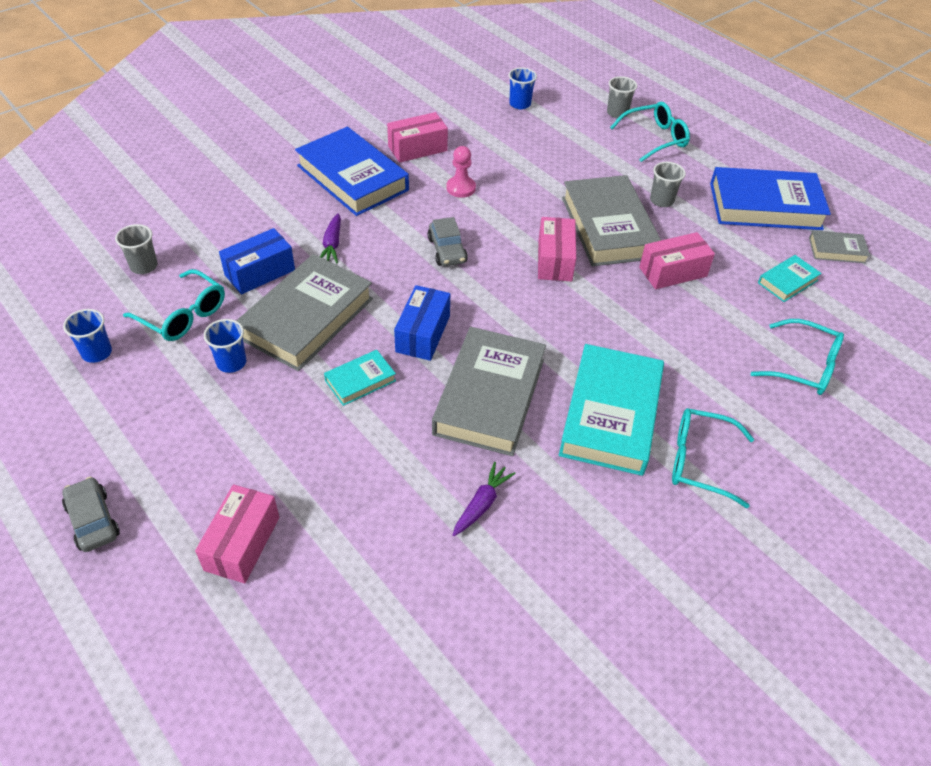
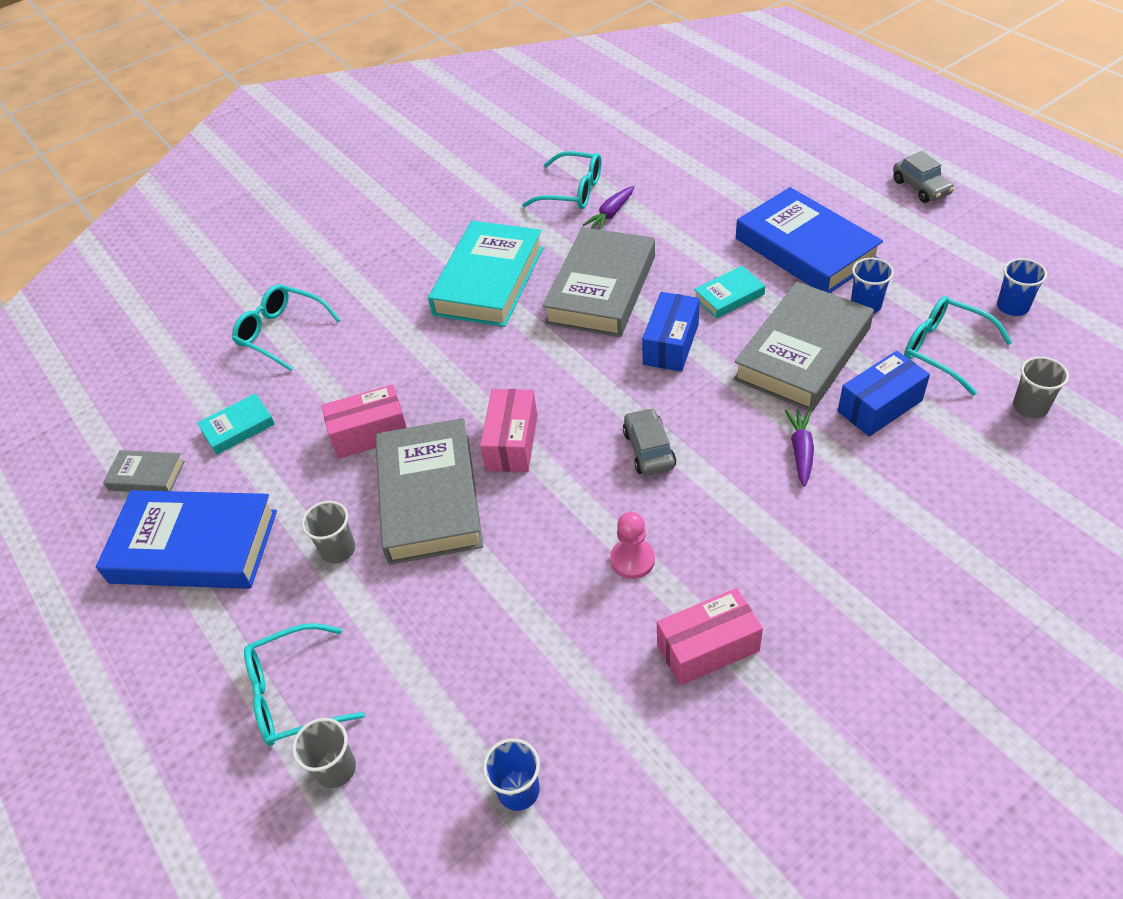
camera: 170 degrees left, 0 degrees up
(242, 543) = (796, 182): pink box -> none
(352, 178) = (803, 573): blue book -> blue book (805, 249)
(700, 462) = (421, 251): turquoise glasses -> turquoise glasses (572, 191)

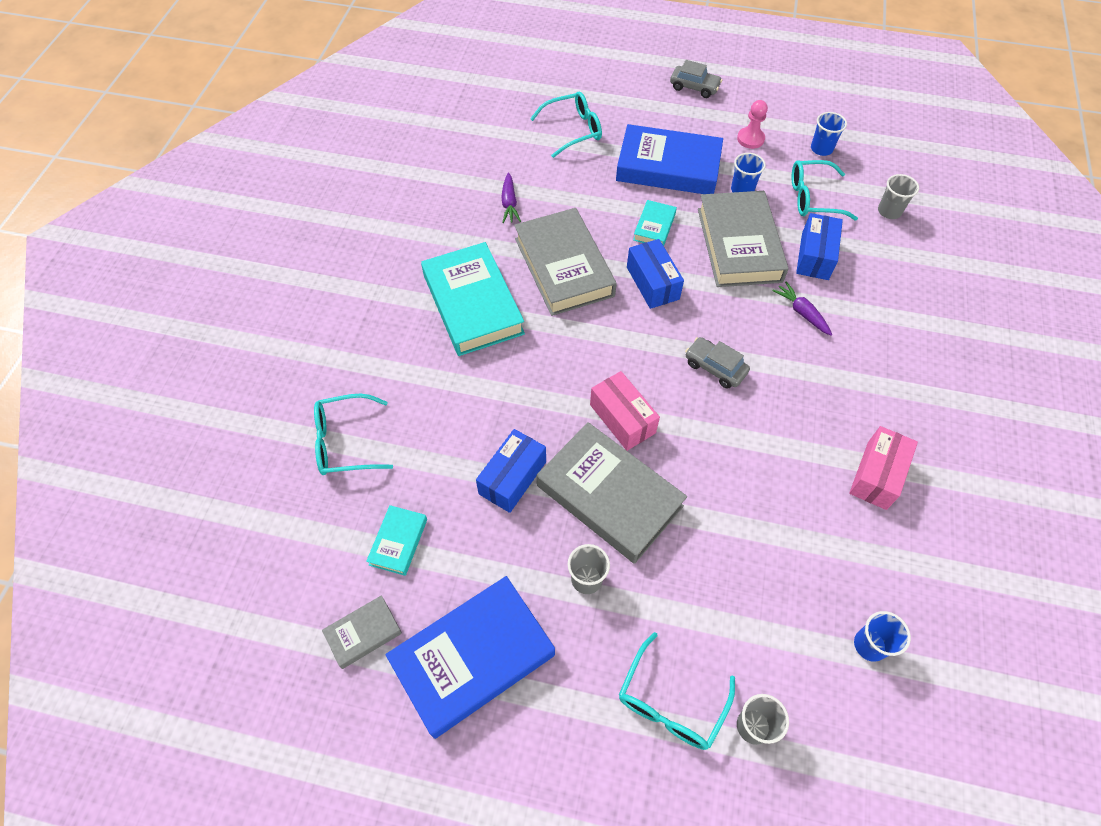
camera: 45 degrees left, 10 degrees up
(370, 433) = (512, 478): pink box -> blue box
(572, 191) = (460, 198): turquoise glasses -> turquoise glasses (572, 130)
(632, 560) = (781, 449): pink pawn -> pink pawn (750, 139)

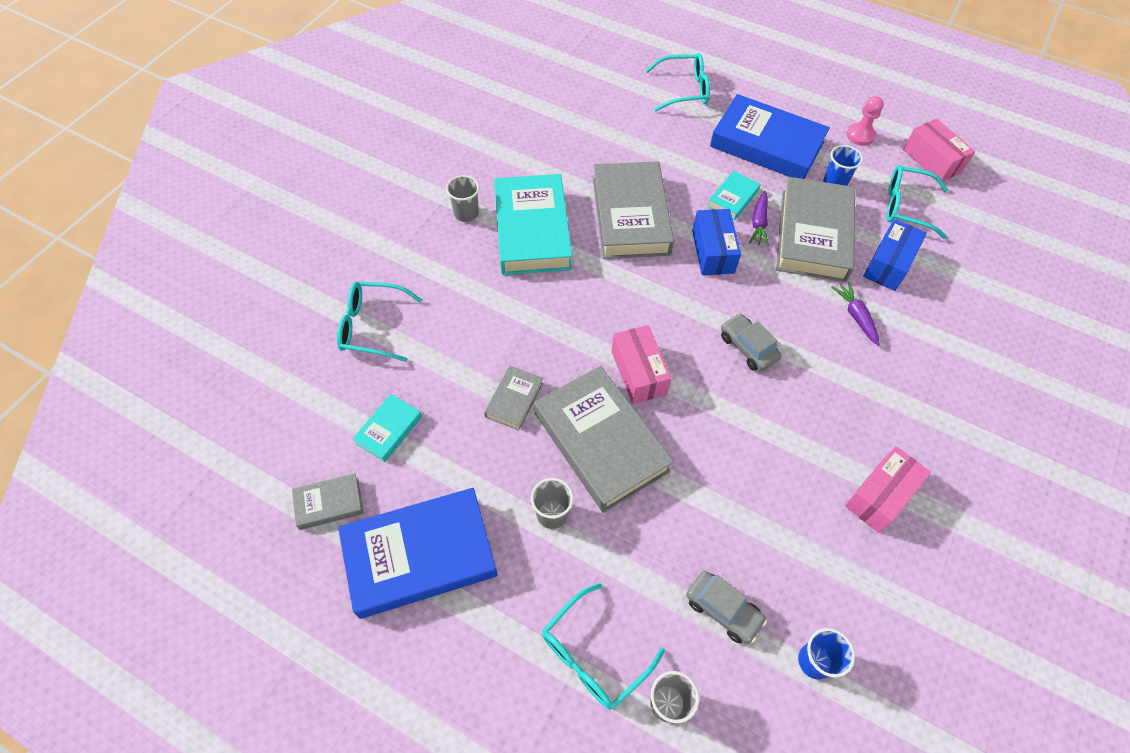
camera: 15 degrees right, 0 degrees up
(509, 203) = (598, 145): purple carrot -> purple carrot (758, 223)
(512, 478) = (514, 400): blue box -> grey book
(694, 87) = (819, 74): grey car -> grey car (723, 610)
(821, 149) = (932, 161): blue cup -> pink box
(889, 211) = (983, 238): grey cup -> grey cup (466, 213)

